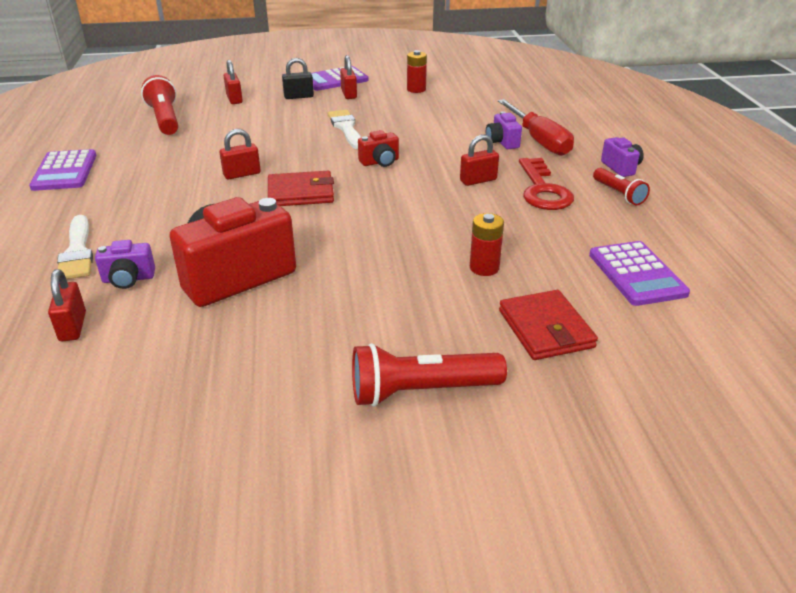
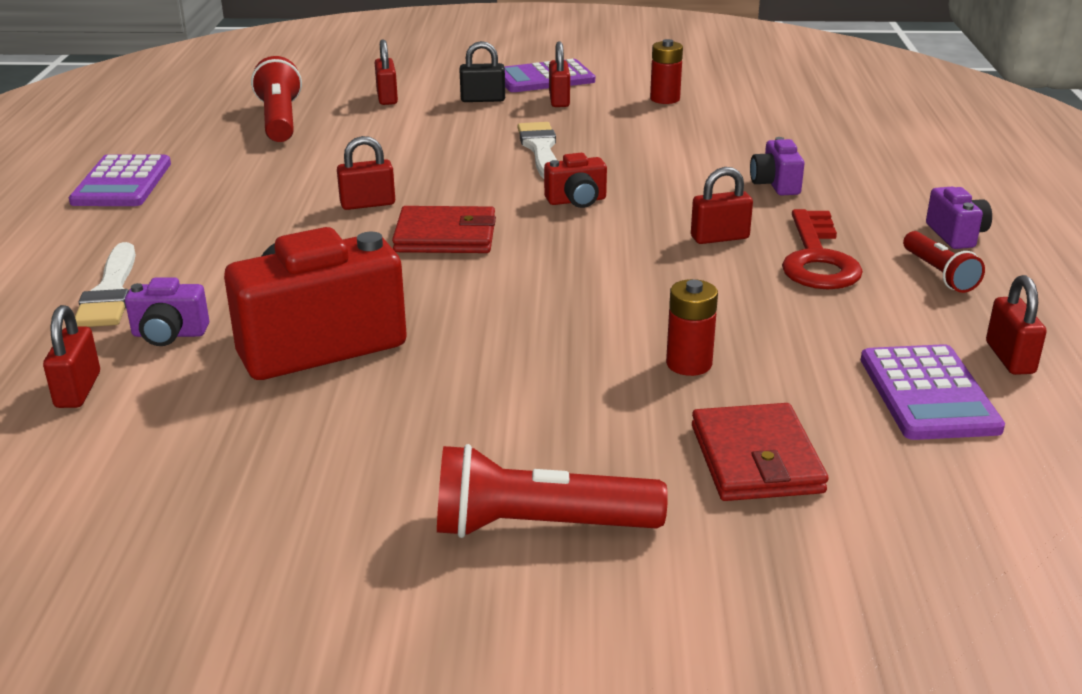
camera: 10 degrees right, 5 degrees down
(539, 141) = (835, 186): red screwdriver -> none
(677, 246) = (1010, 358): none -> red padlock

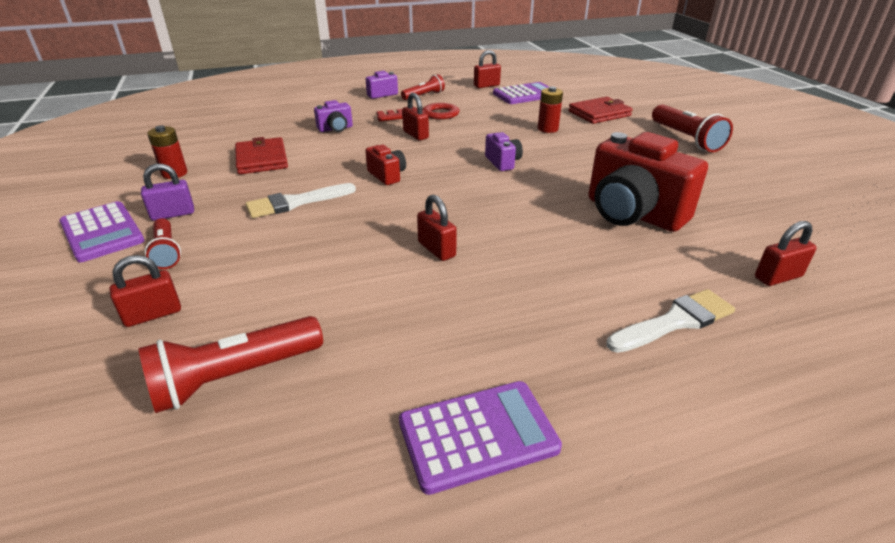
camera: 110 degrees left, 5 degrees up
(169, 334) = (687, 268): purple camera -> purple camera (503, 162)
(445, 236) = (468, 206): red wallet -> red wallet (261, 159)
(483, 99) = (166, 252): black padlock -> red flashlight
(559, 100) = (173, 214): red padlock -> purple padlock

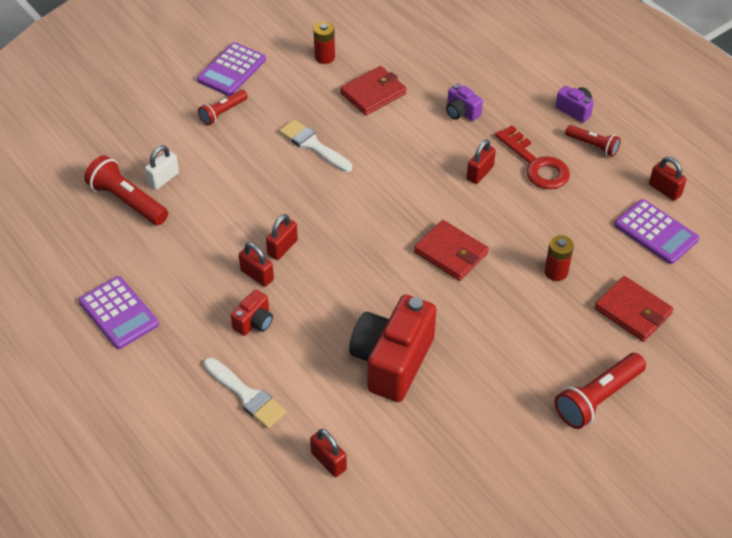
camera: 70 degrees right, 15 degrees up
(153, 314) = (163, 142): red padlock -> red padlock (257, 275)
(173, 214) = (267, 90): purple padlock -> none
(227, 327) = (163, 179): none -> white padlock
(387, 175) = (384, 182): red camera -> red camera (254, 322)
(503, 162) = (451, 253): purple camera -> red wallet

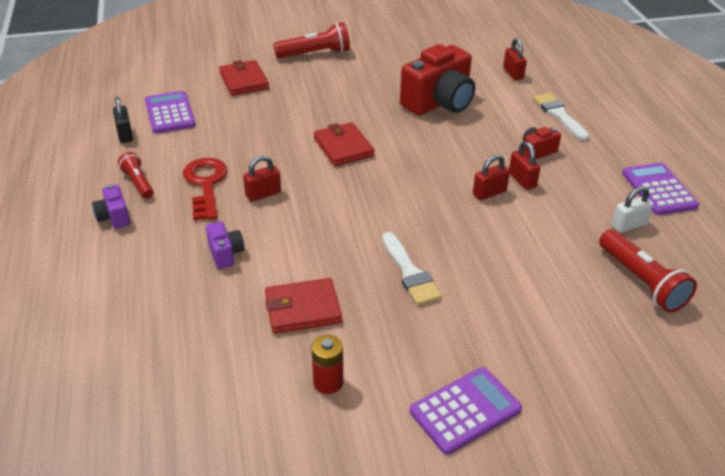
camera: 155 degrees left, 10 degrees down
(163, 179) = (595, 292): white padlock -> white padlock (628, 225)
(222, 113) = (500, 349): red flashlight -> none
(556, 272) = (273, 114): red battery -> none
(664, 190) = (125, 134): red padlock -> black padlock

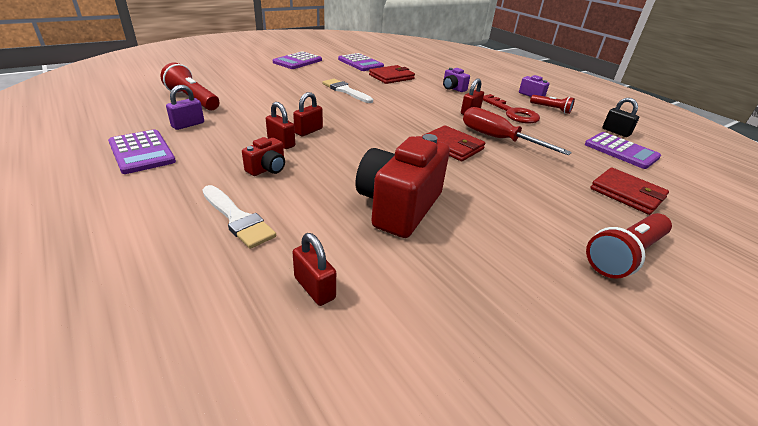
camera: 155 degrees right, 5 degrees down
(281, 148) = (498, 139): none -> red screwdriver
(328, 382) = (360, 63): red battery -> purple calculator
(628, 225) = (188, 125): white padlock -> purple padlock

